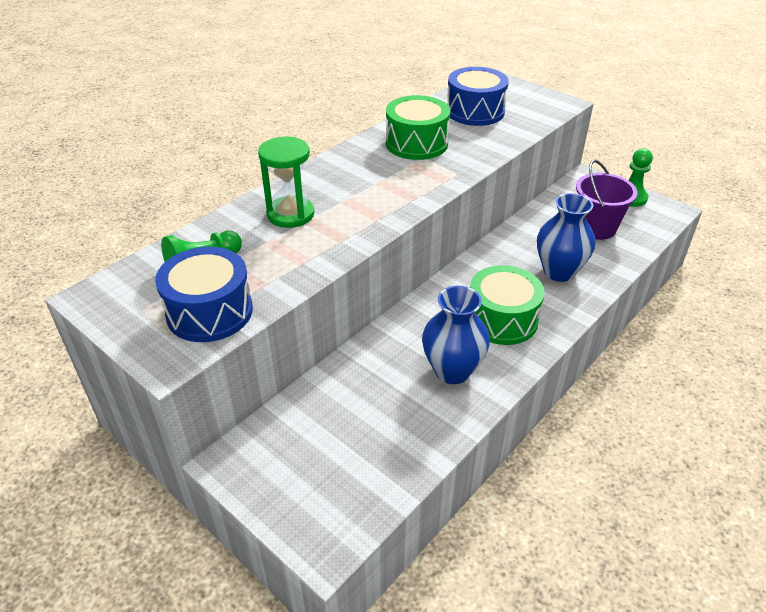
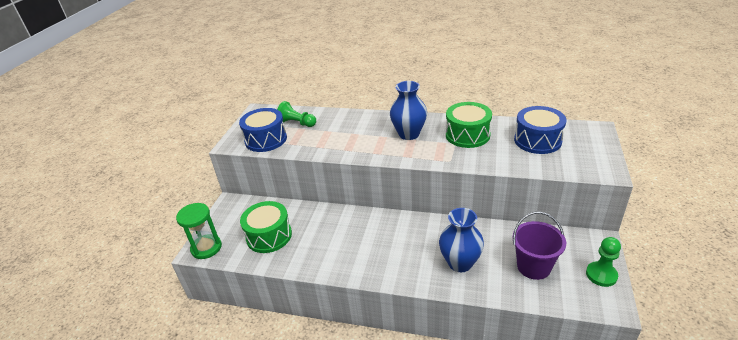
camera: 65 degrees right, 5 degrees down
(290, 214) = (354, 127): green hourglass -> green hourglass (206, 248)
(452, 370) = (329, 248): blue vase -> blue vase (409, 134)
(502, 319) = (388, 253): green drum -> green drum (269, 236)

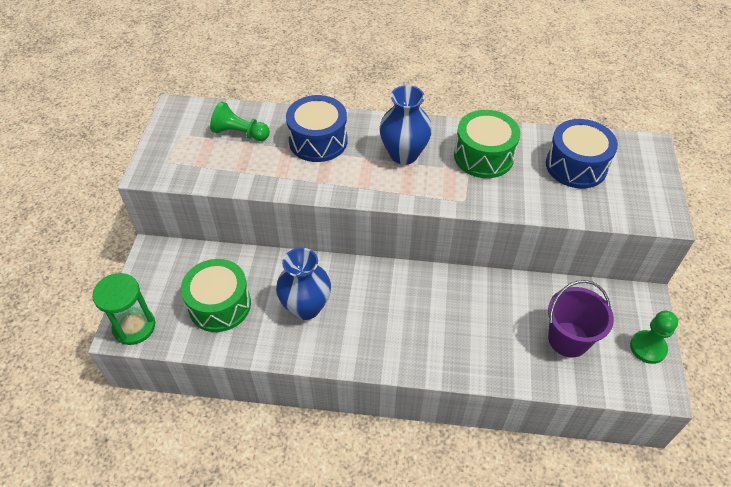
camera: 10 degrees left, 15 degrees up
(266, 139) = (199, 163): blue drum -> blue drum (318, 141)
(460, 263) = (478, 337): blue vase -> blue vase (306, 307)

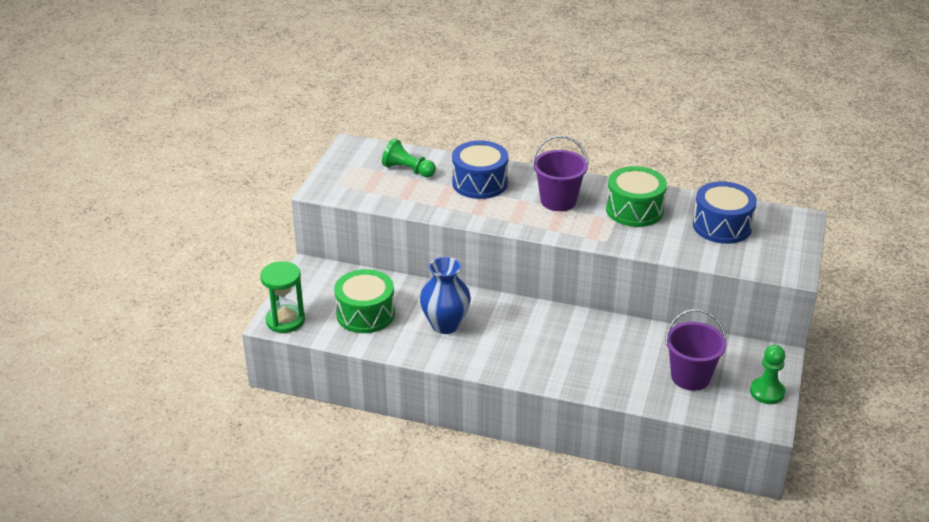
camera: 10 degrees right, 15 degrees down
(404, 154) = (558, 201): blue vase -> purple bucket

